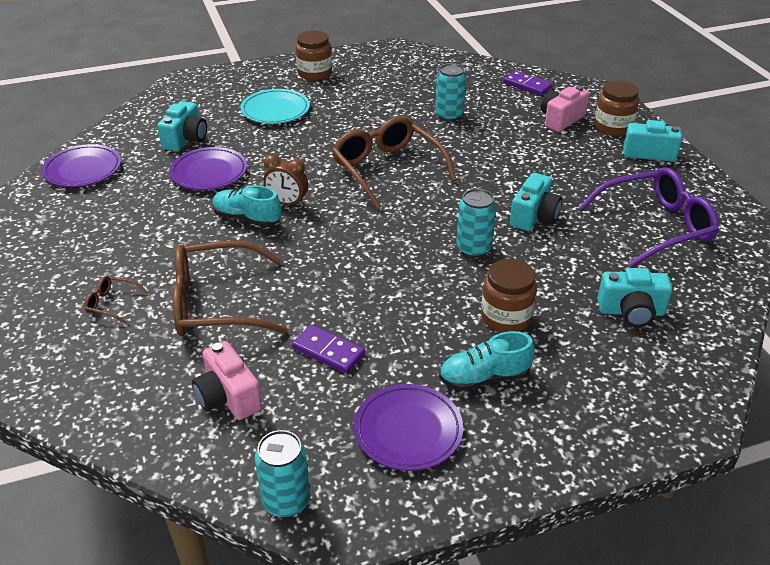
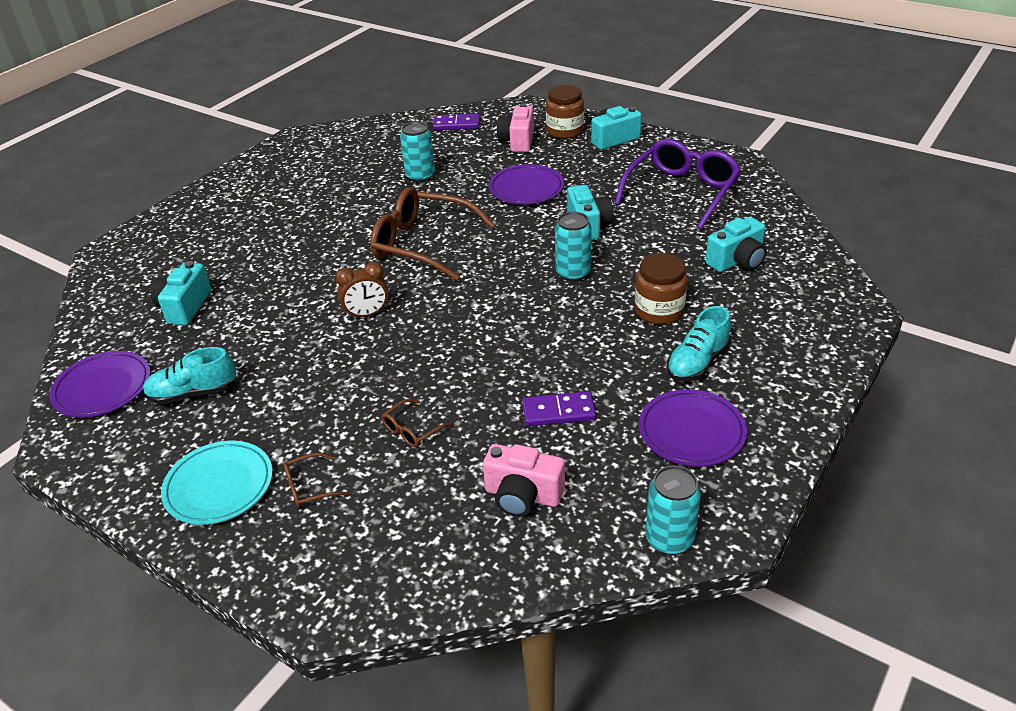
camera: 35 degrees left, 0 degrees up
(186, 139) = (184, 307): turquoise camera -> turquoise camera turned 150 degrees counterclockwise
(209, 172) = (252, 325): purple plate -> purple plate (526, 189)
(216, 303) = (412, 430): brown glasses -> brown glasses, size x0.42
(247, 219) = (346, 346): turquoise shoe -> turquoise shoe (193, 393)
(275, 110) = (247, 240): turquoise plate -> turquoise plate (219, 486)
(314, 73) = (244, 191): brown jar -> none

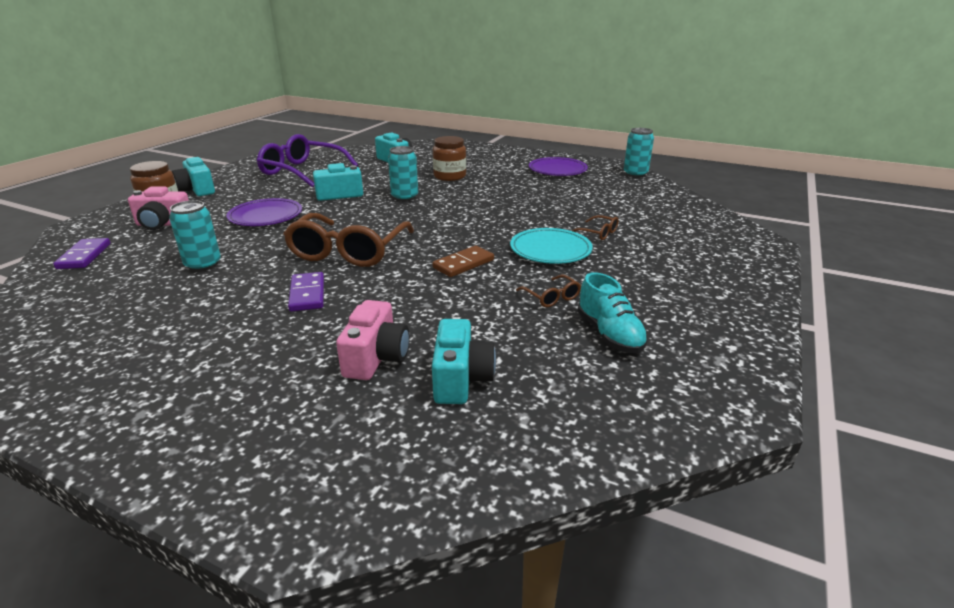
camera: 100 degrees left, 10 degrees down
(103, 388) = (635, 404): purple plate -> none
(184, 307) = (461, 379): turquoise camera -> turquoise camera turned 90 degrees counterclockwise
(219, 486) = (707, 295): turquoise plate -> turquoise plate (550, 250)
(309, 487) = (677, 260): brown glasses -> brown glasses (551, 297)
(367, 314) = (463, 264): brown clock -> brown domino
(522, 495) = (632, 201): pink camera -> pink camera (376, 358)
(558, 411) = (557, 196): purple domino -> purple domino (307, 294)
(697, 362) = (499, 169): turquoise shoe -> none

